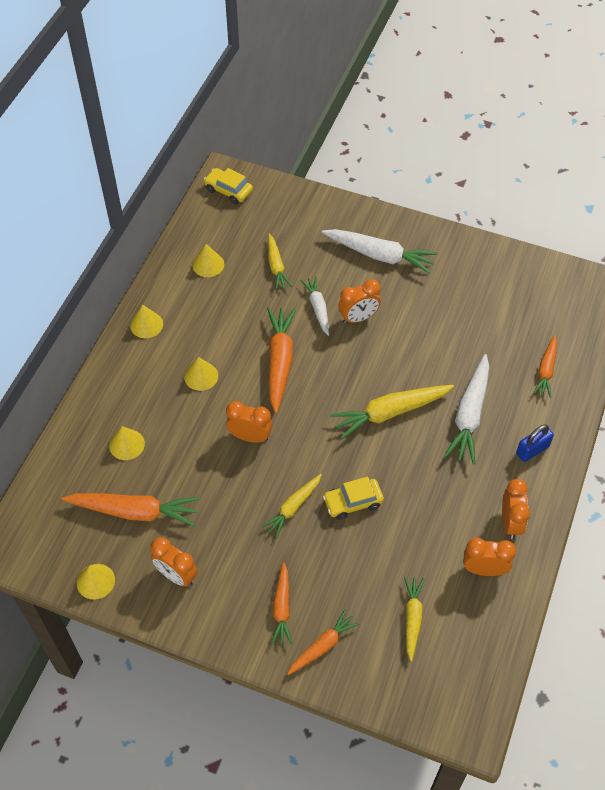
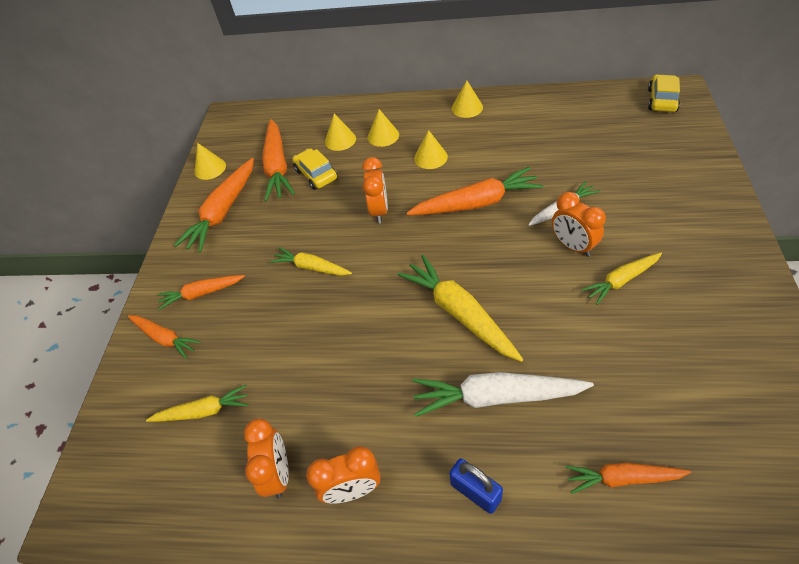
camera: 80 degrees right, 5 degrees down
(176, 575) = (223, 212): orange clock -> orange carrot
(208, 264) = (560, 119): yellow cone -> yellow cone (383, 136)
(276, 266) = (593, 162): yellow carrot -> yellow carrot (621, 281)
(353, 502) = (332, 314): yellow car -> yellow car (316, 174)
(380, 255) = (677, 238): white carrot -> none

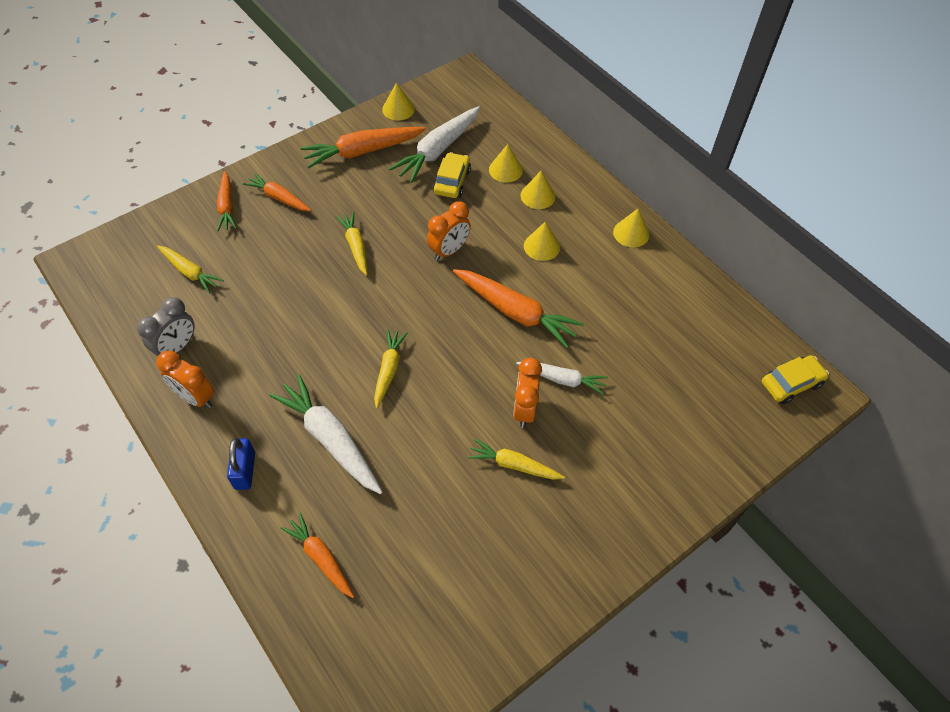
camera: 40 degrees right, 5 degrees up
(277, 167) = (437, 151): orange carrot -> white carrot
(278, 473) = (177, 347): orange clock -> grey clock
(459, 313) = (389, 370): yellow carrot -> yellow carrot, size x0.61

